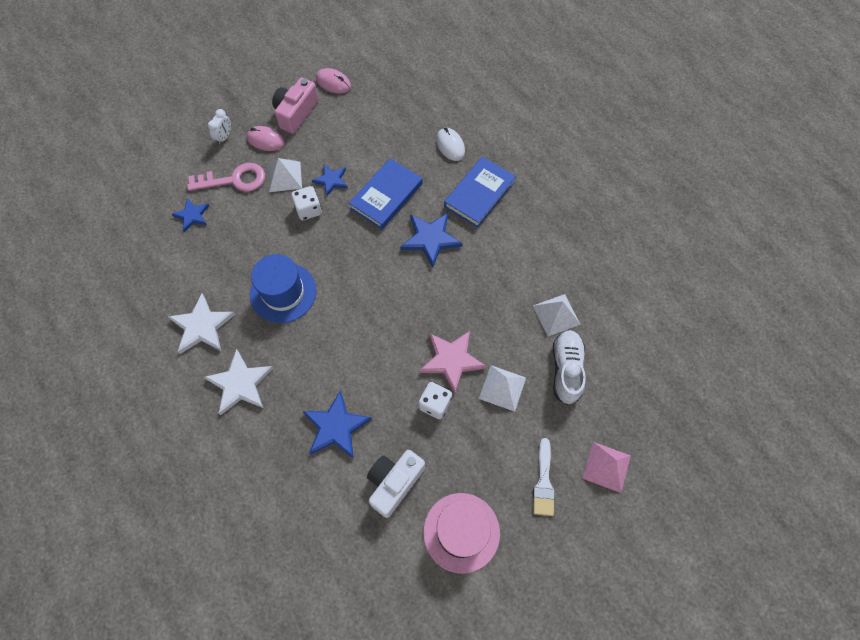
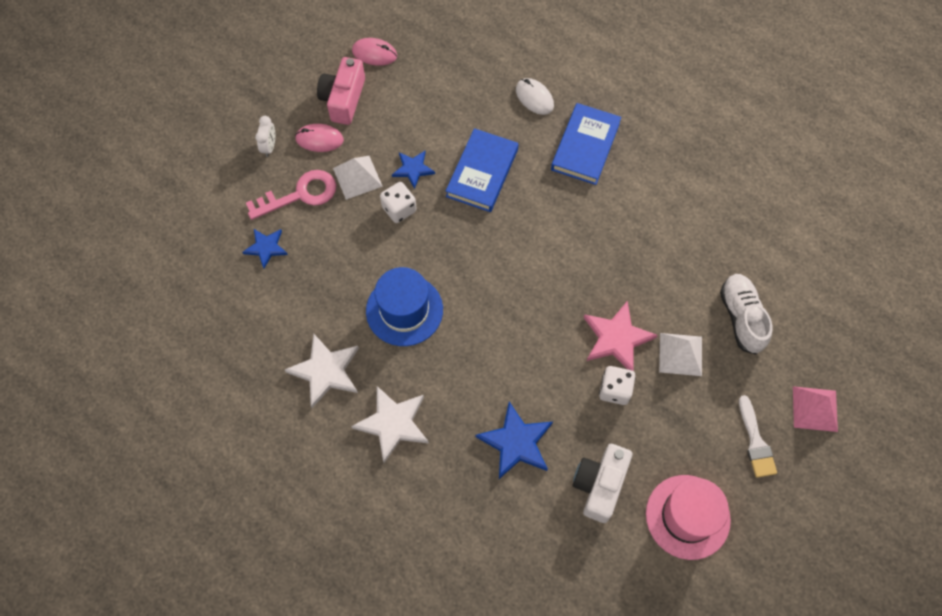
camera: 15 degrees left, 0 degrees up
(430, 239) = (548, 210): blue star -> none
(556, 315) = (712, 261): white pyramid -> none

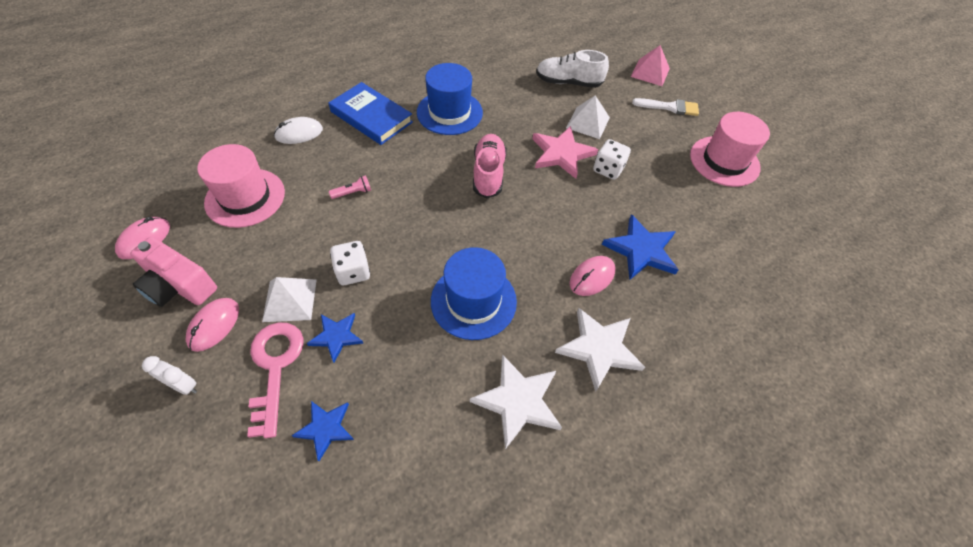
camera: 75 degrees left, 10 degrees down
(413, 169) = (313, 246): blue star -> blue star (336, 336)
(442, 96) = (245, 197): none -> pink hat
(466, 402) = (592, 277): none -> pink mouse
(482, 173) = (353, 193): blue book -> pink flashlight
(556, 277) = (488, 173): none -> pink shoe
(599, 485) = (691, 205): white camera -> none
(627, 213) = (449, 112): none -> blue hat

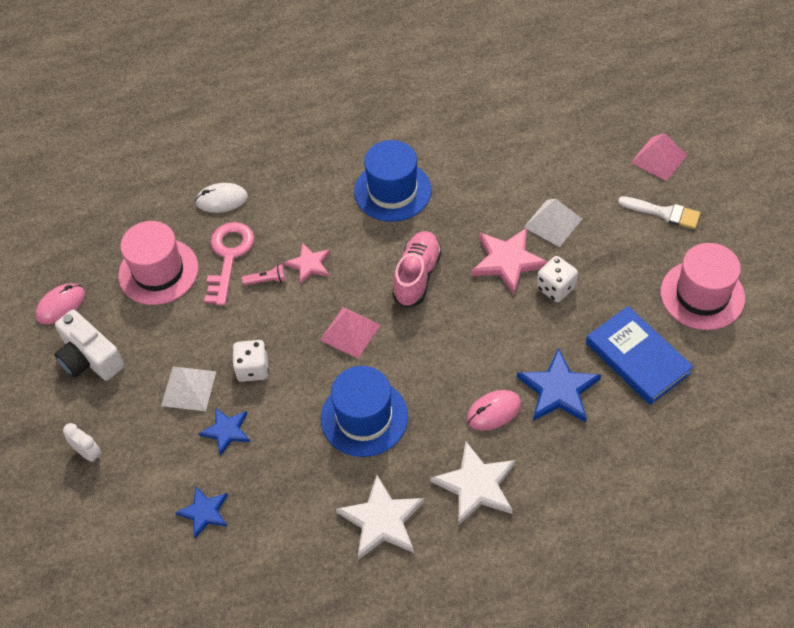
camera: 20 degrees right, 0 degrees up
(179, 285) = (90, 358): pink camera -> white camera
(214, 325) = (118, 402): pink mouse -> none
(275, 367) = (168, 450): pink key -> pink key (228, 256)
(371, 117) = (303, 187): blue book -> blue book (637, 358)
(390, 175) = (309, 264): none -> pink star
(441, 227) = (350, 332): none -> pink pyramid
(568, 82) = (547, 163): white shoe -> none

